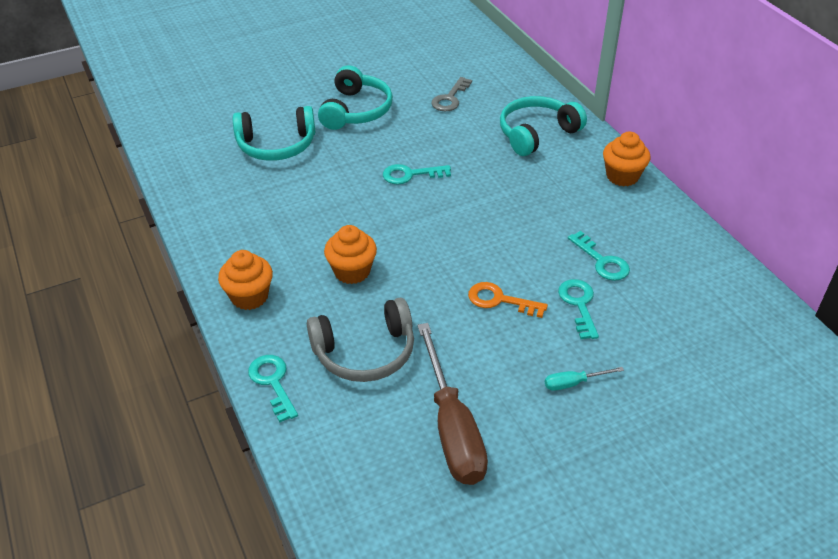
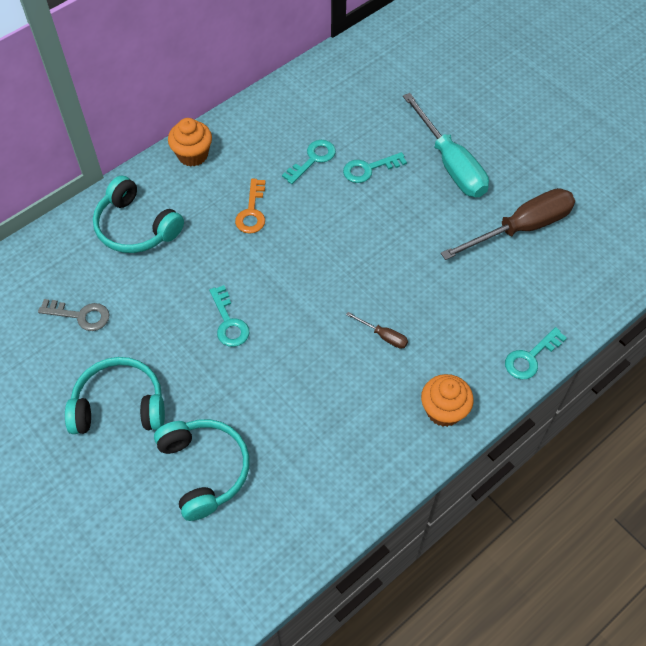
camera: 105 degrees left, 15 degrees up
(352, 271) = (383, 336): orange cupcake -> brown screwdriver
(365, 352) = (473, 300): grey headphones -> none
(500, 300) = (382, 220): orange key -> orange key (252, 212)
(573, 383) = (450, 164): turquoise screwdriver -> turquoise screwdriver, size x2.34

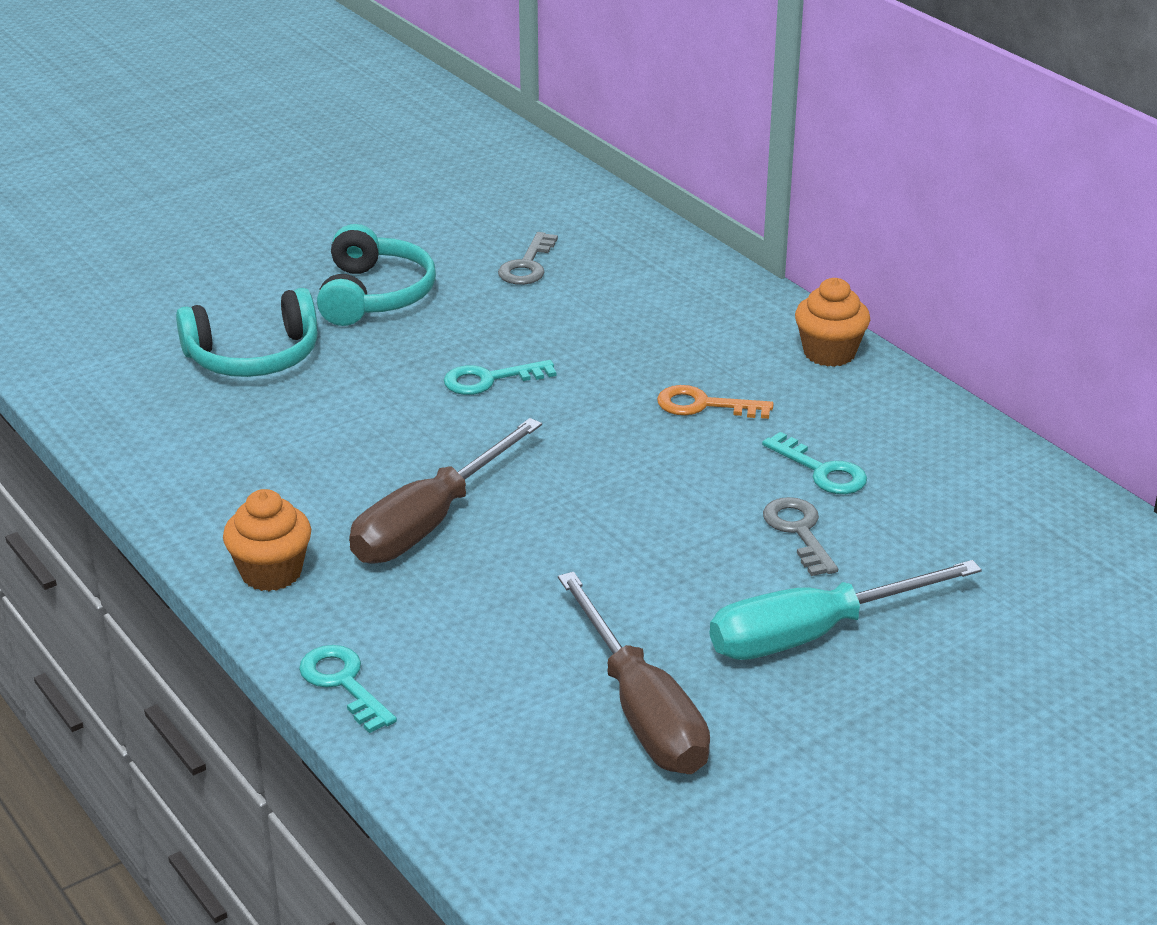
camera: 95 degrees right, 25 degrees down
(136, 227) = (680, 304): turquoise headphones -> none
(369, 169) = (798, 531): turquoise key -> grey key
(383, 336) = (429, 522): brown screwdriver -> brown screwdriver, size x2.34

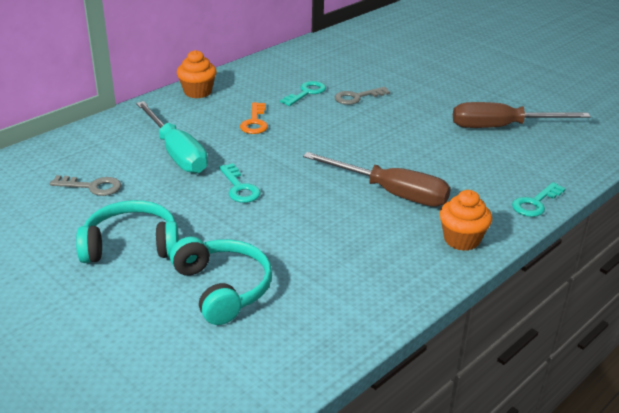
camera: 100 degrees left, 0 degrees up
(641, 711) = (501, 127): brown screwdriver -> brown screwdriver turned 150 degrees counterclockwise
(812, 634) = (428, 93): turquoise screwdriver -> turquoise screwdriver (176, 153)

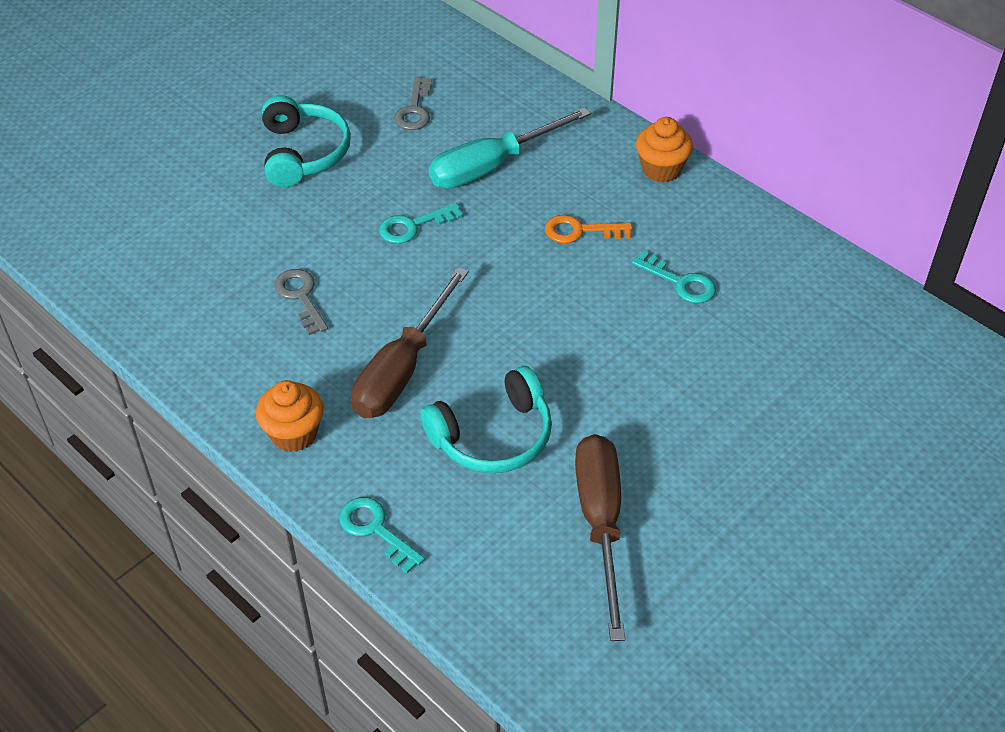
camera: 90 degrees right, 15 degrees up
(223, 288) = (225, 226): turquoise headphones -> turquoise headphones (493, 436)
(357, 97) = (676, 341): grey key -> grey key (300, 297)

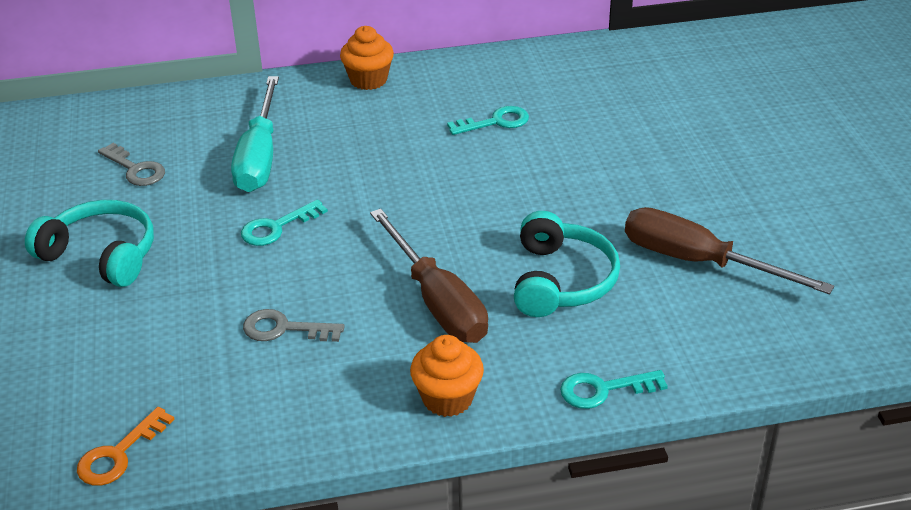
camera: 55 degrees left, 10 degrees down
(413, 226) = (276, 227): turquoise key -> turquoise key turned 45 degrees clockwise
(580, 231) = (388, 144): orange key -> orange key (119, 454)

